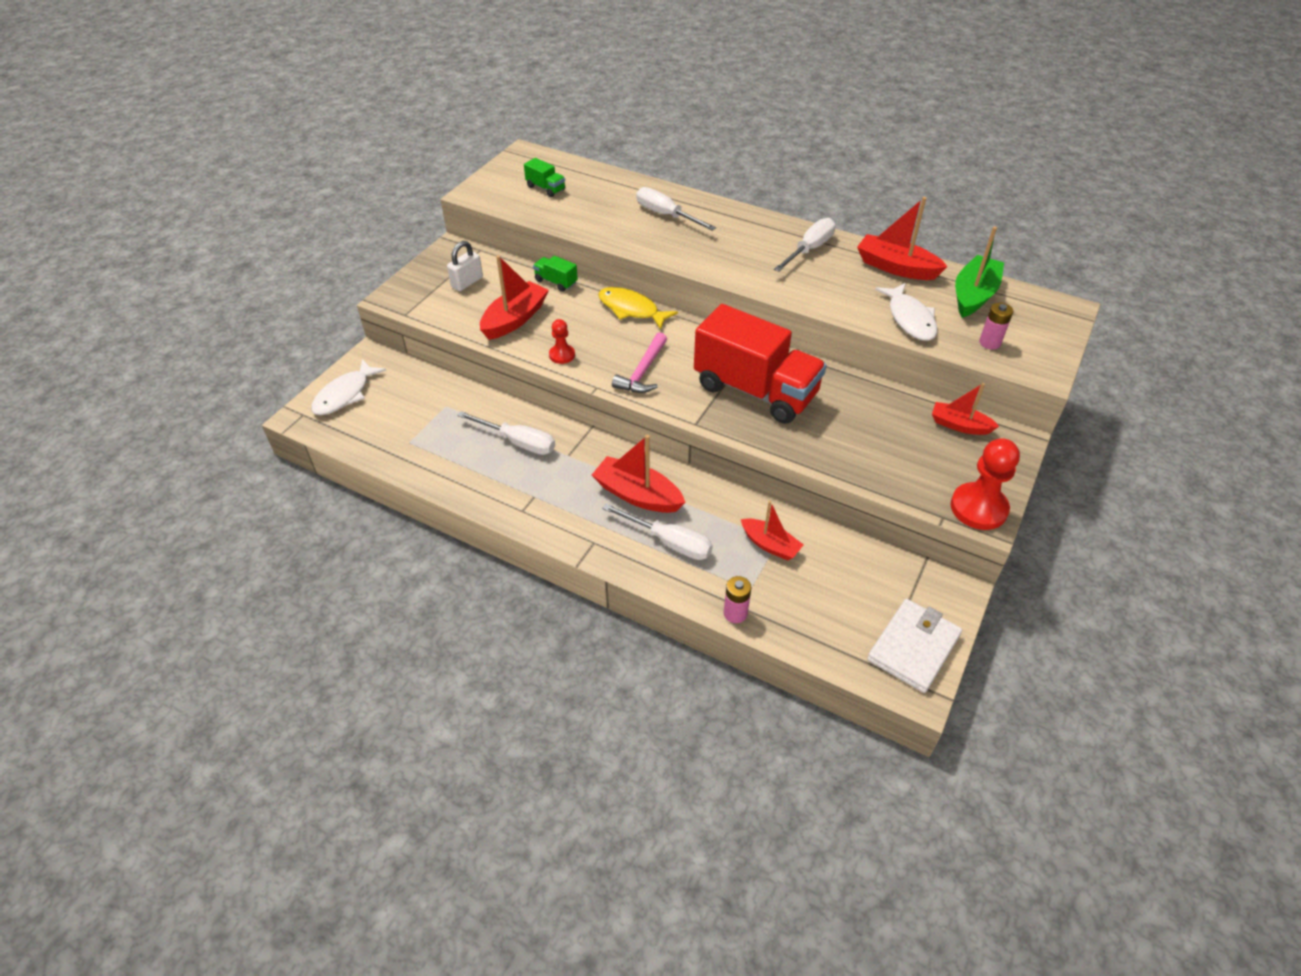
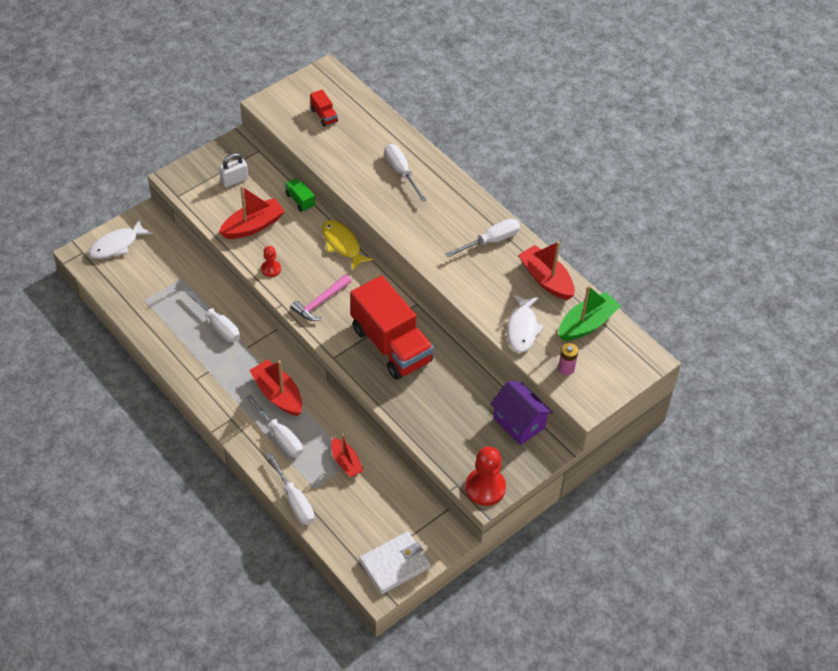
camera: 20 degrees right, 5 degrees up
(546, 188) = (324, 115): green truck -> red truck
(735, 613) = (294, 500): pink battery -> white screwdriver
(959, 425) = (519, 423): red boat -> purple house

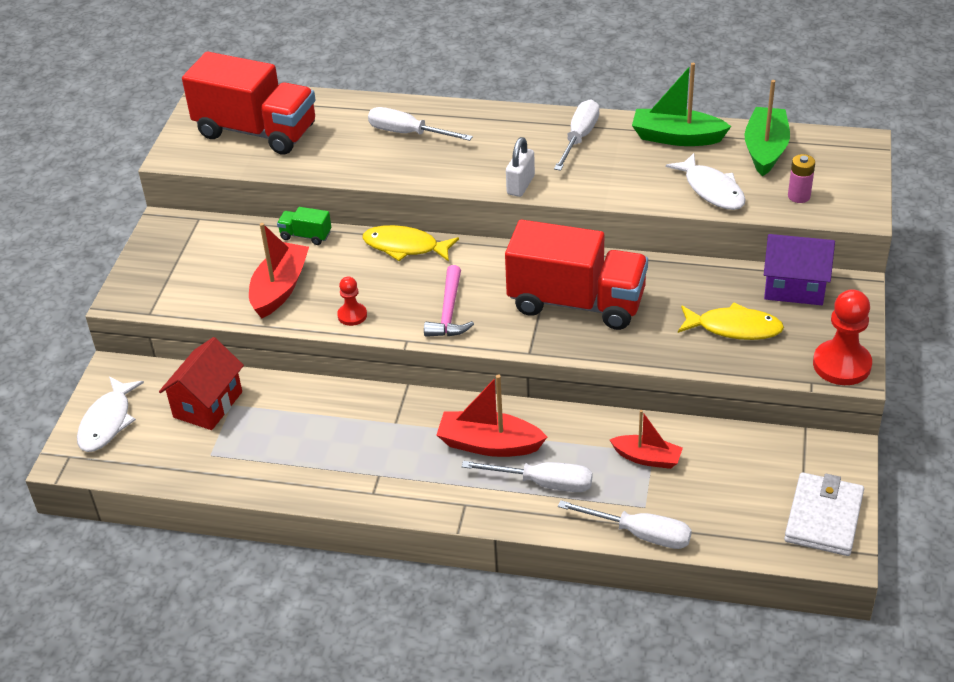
camera: 35 degrees left, 10 degrees down
(171, 269) = (208, 404): none -> red house
(218, 325) = (333, 423): white screwdriver -> none
(234, 180) = (203, 260): white padlock -> white padlock (520, 185)
(324, 115) = (256, 131): red truck -> red truck, size x2.49
(455, 423) = (734, 328): none -> yellow fish
(546, 279) = (676, 137): red boat -> green boat

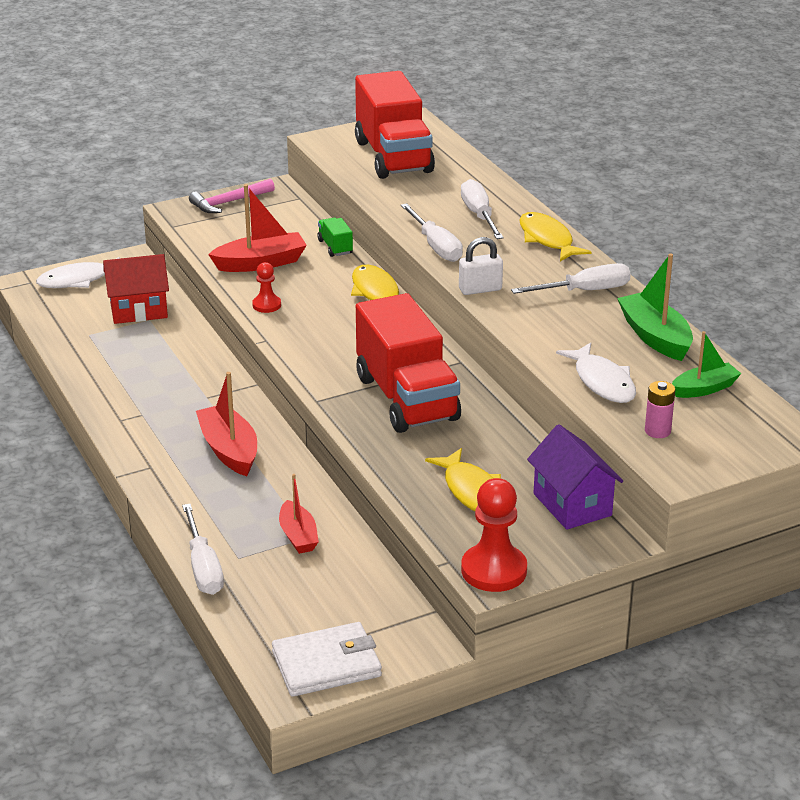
camera: 50 degrees right, 10 degrees down
(449, 312) = (321, 344): pink hammer -> pink hammer (229, 202)
(484, 119) = (547, 239): none -> yellow fish
(543, 483) = (212, 494): white screwdriver -> white screwdriver (436, 246)
(711, 190) = (602, 382): white fish -> white fish turned 45 degrees counterclockwise
(765, 150) = (704, 389): green boat -> green boat, size x0.66

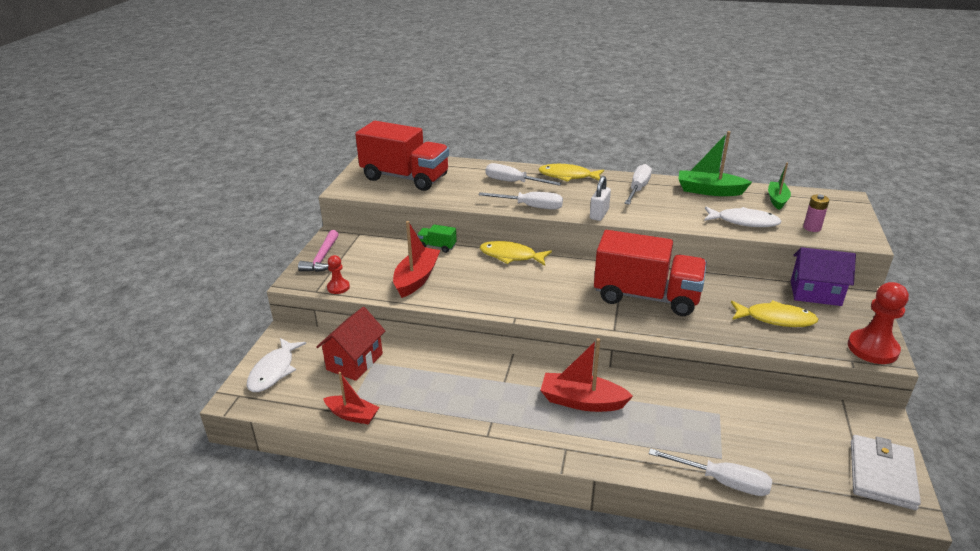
camera: 50 degrees left, 0 degrees up
(266, 305) = (472, 298): red pawn -> red pawn (338, 287)
(298, 536) = (715, 418): red boat -> red boat (352, 415)

